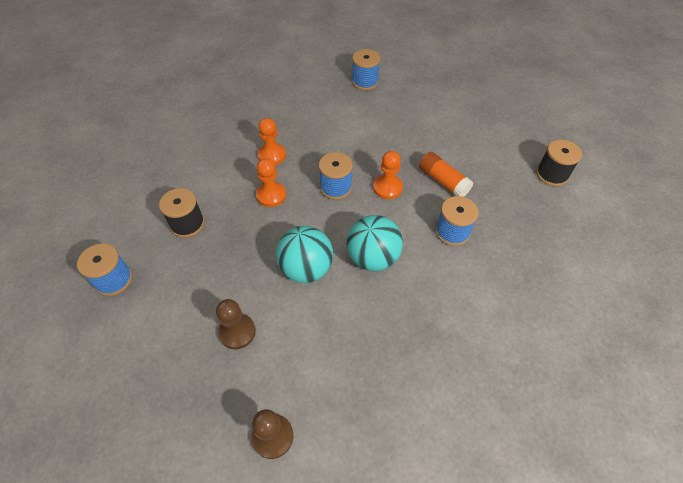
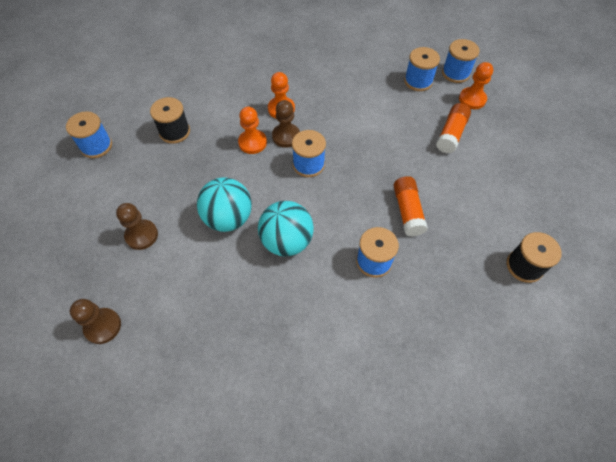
camera: 35 degrees right, 5 degrees up
(296, 175) = (286, 136): none -> brown pawn
(387, 64) = (455, 73): none -> blue spool
(387, 188) = (352, 189): orange pawn -> orange pawn (472, 99)
(423, 109) = (451, 134): none -> orange glue stick

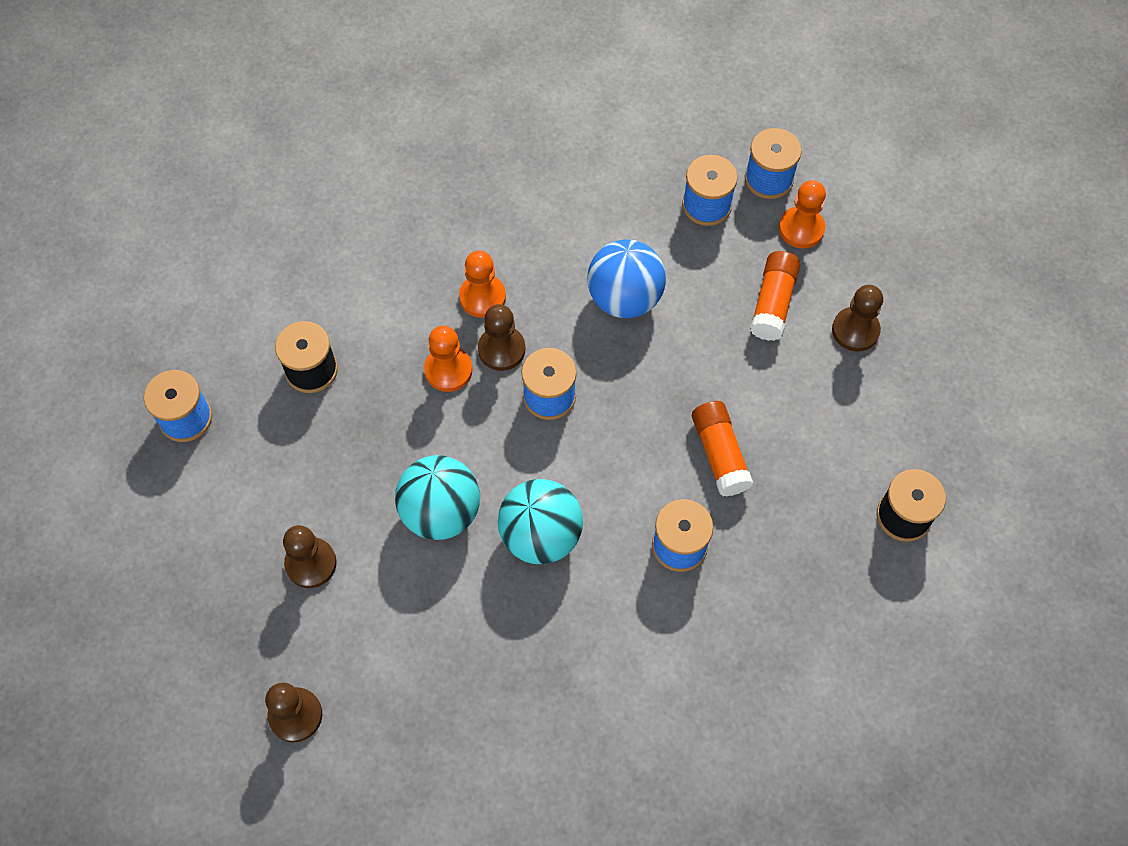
camera: 10 degrees left, 5 degrees up
(363, 120) = (624, 298): none -> blue ball
(500, 155) = (855, 330): none -> brown pawn

